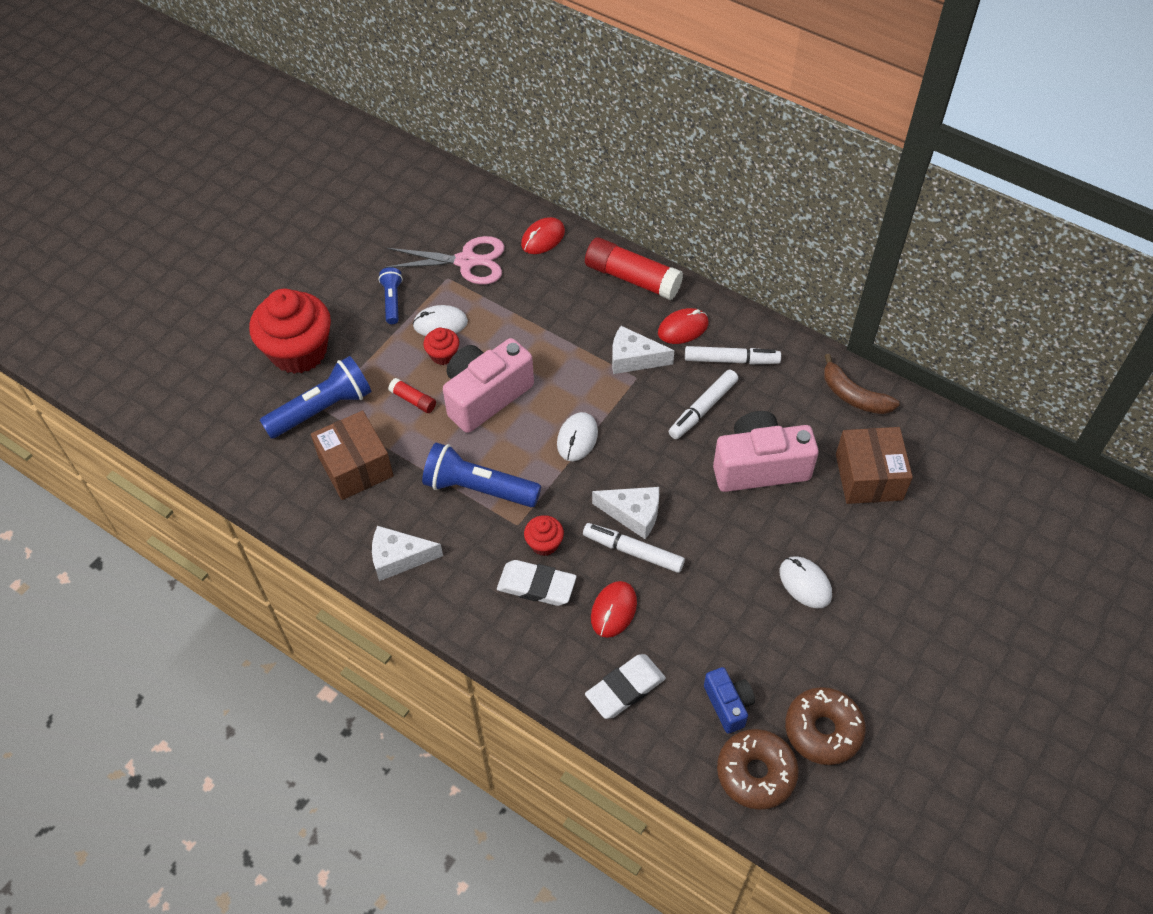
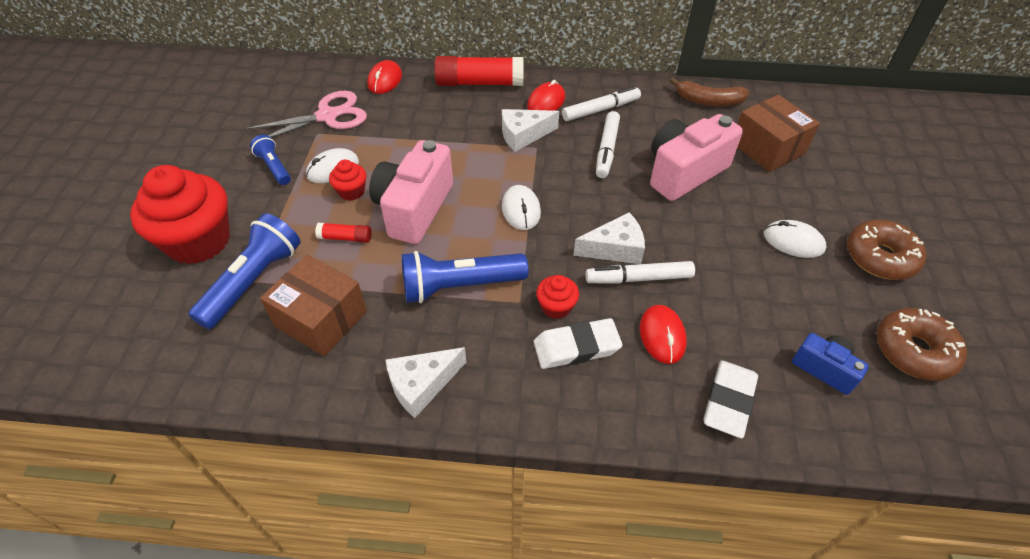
camera: 30 degrees left, 5 degrees down
(756, 773) = (899, 418): brown donut -> brown donut (880, 257)

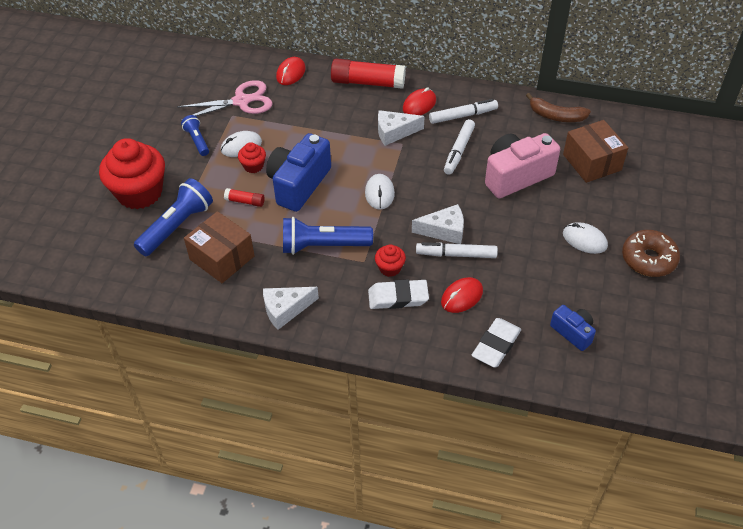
camera: 10 degrees right, 0 degrees up
(414, 209) = (299, 184): pink camera -> blue camera
(662, 336) = (461, 296): red mouse -> red mouse turned 45 degrees clockwise
(913, 351) = (644, 328): brown donut -> none

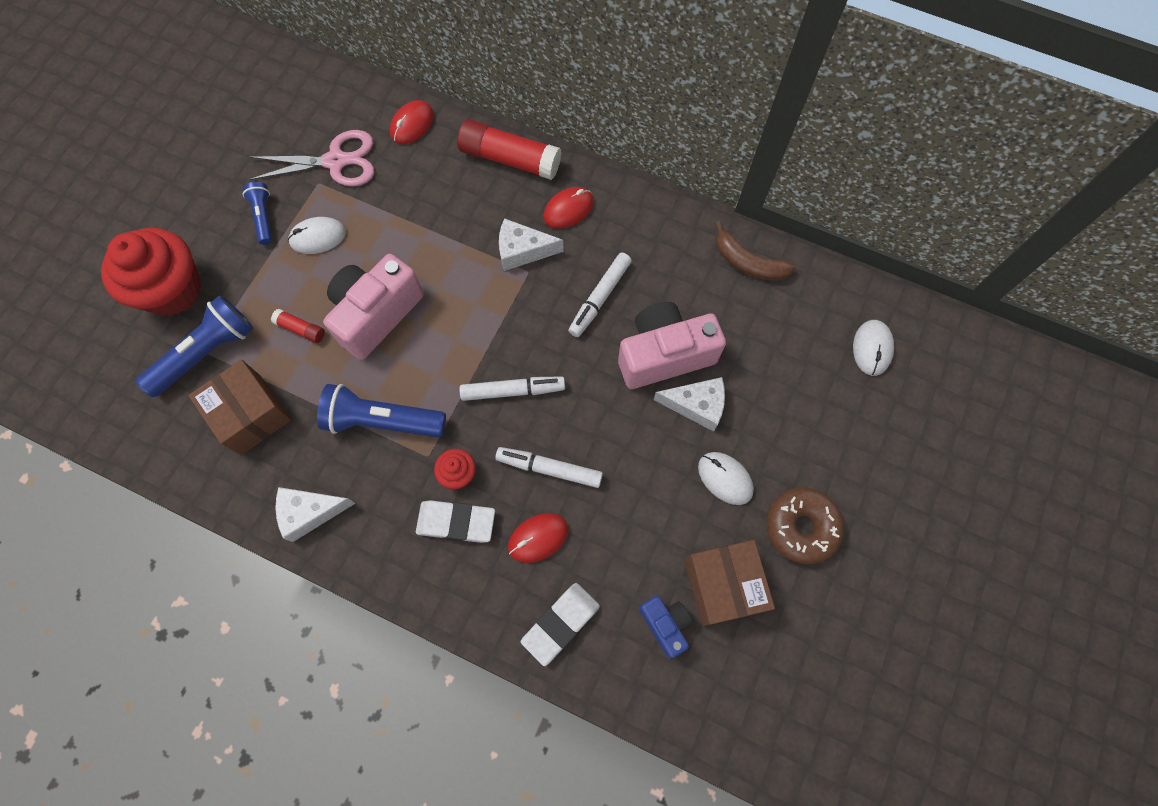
camera: 10 degrees right, 20 degrees up
(253, 166) = (325, 273): red cupcake -> none
(299, 184) = (376, 314): blue camera -> pink camera
(379, 193) = (476, 349): white mouse -> white mouse (872, 348)
(444, 230) = (544, 427): white cheese -> white cheese (696, 405)
(463, 116) = (621, 239): white marker -> white marker (513, 390)
(592, 162) = (773, 351): brown box -> brown box (723, 585)

